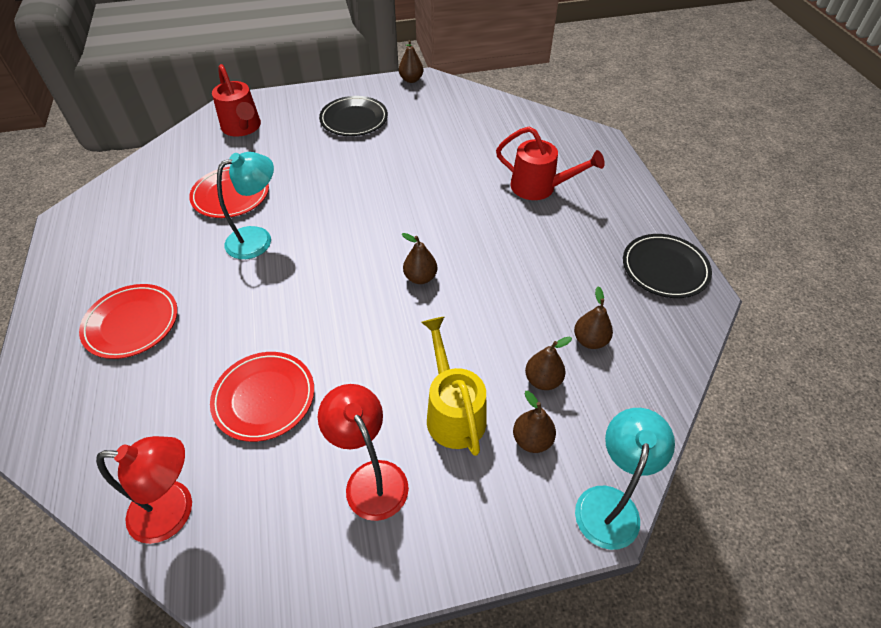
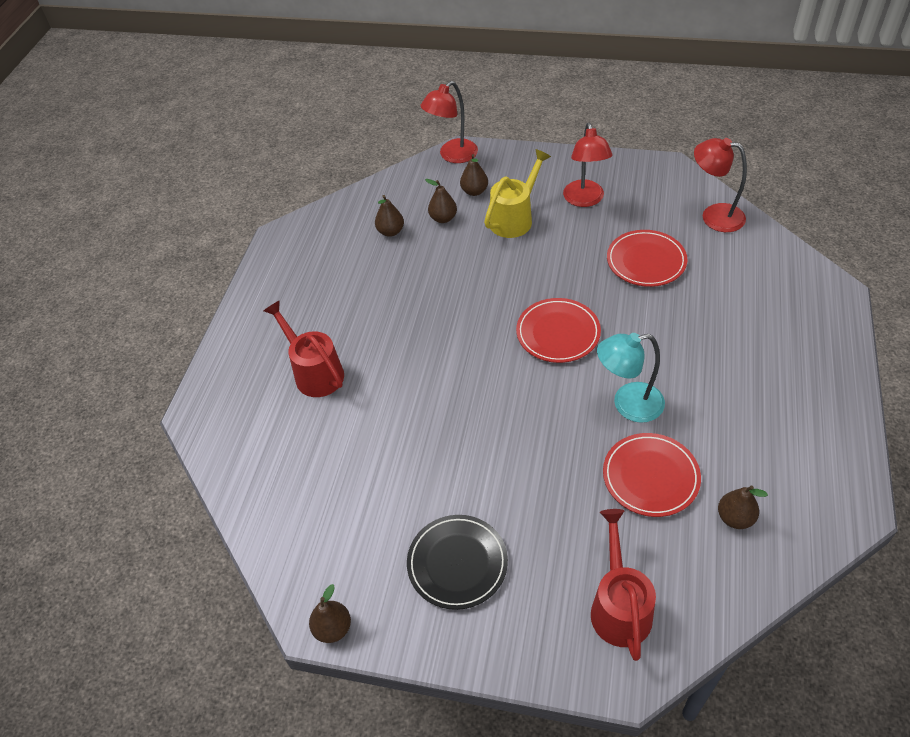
camera: 150 degrees left, 0 degrees up
(131, 323) = (757, 350): red plate -> red plate (558, 333)
(420, 277) = (487, 315): brown pear -> brown pear (735, 518)
(453, 411) = (515, 218): yellow watering can -> yellow watering can turned 150 degrees counterclockwise
(609, 503) = (452, 155): turquoise lamp -> red lamp
(665, 268) = (286, 262): black plate -> none

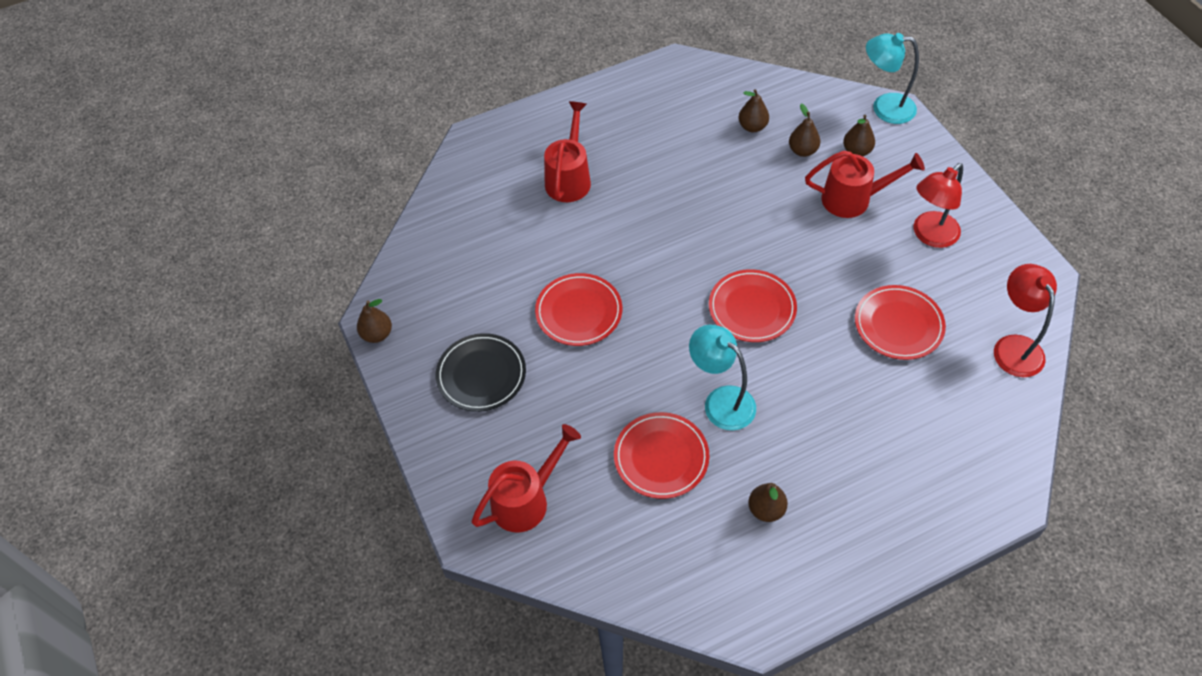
camera: 50 degrees right, 5 degrees up
(452, 155) = (884, 108): red lamp -> turquoise lamp
(458, 448) = (579, 312): none -> red plate
(515, 218) = (854, 199): yellow watering can -> red watering can
(735, 518) = (671, 539): brown pear -> brown pear (766, 509)

